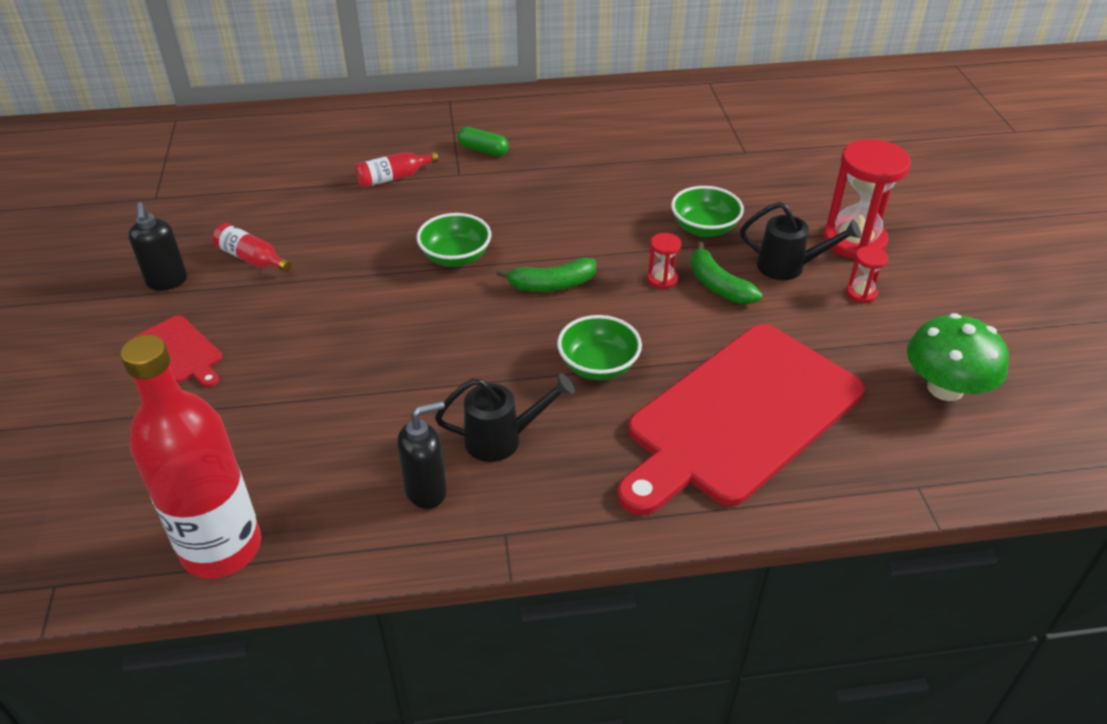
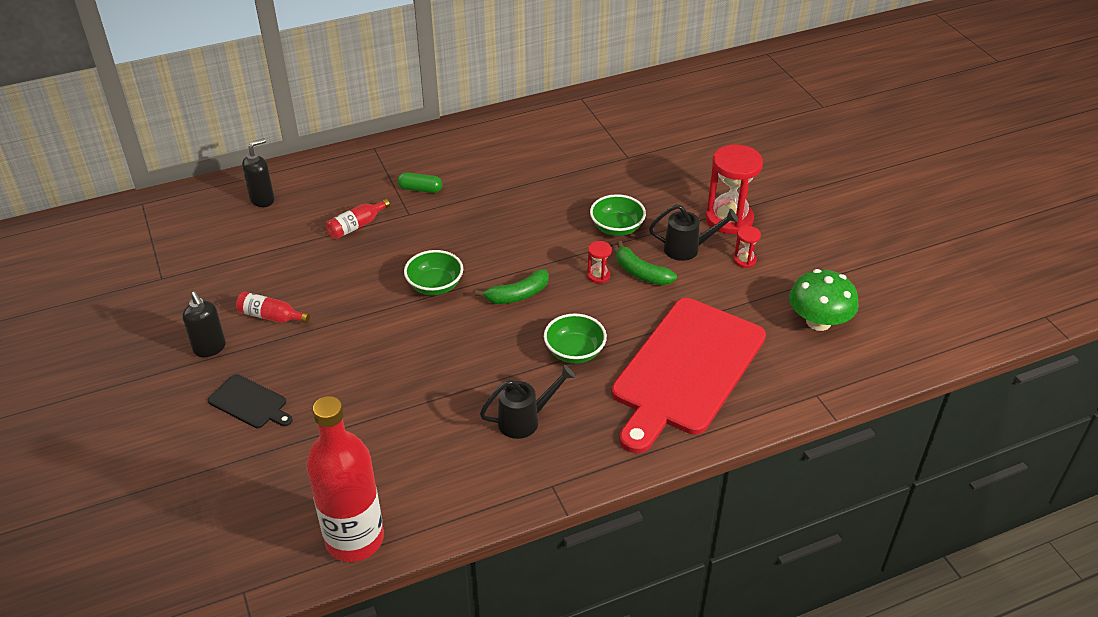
camera: 15 degrees left, 0 degrees up
(180, 351) = (250, 403): red cutting board -> black cutting board
(426, 491) = (485, 468): black soap dispenser -> black soap dispenser (263, 199)

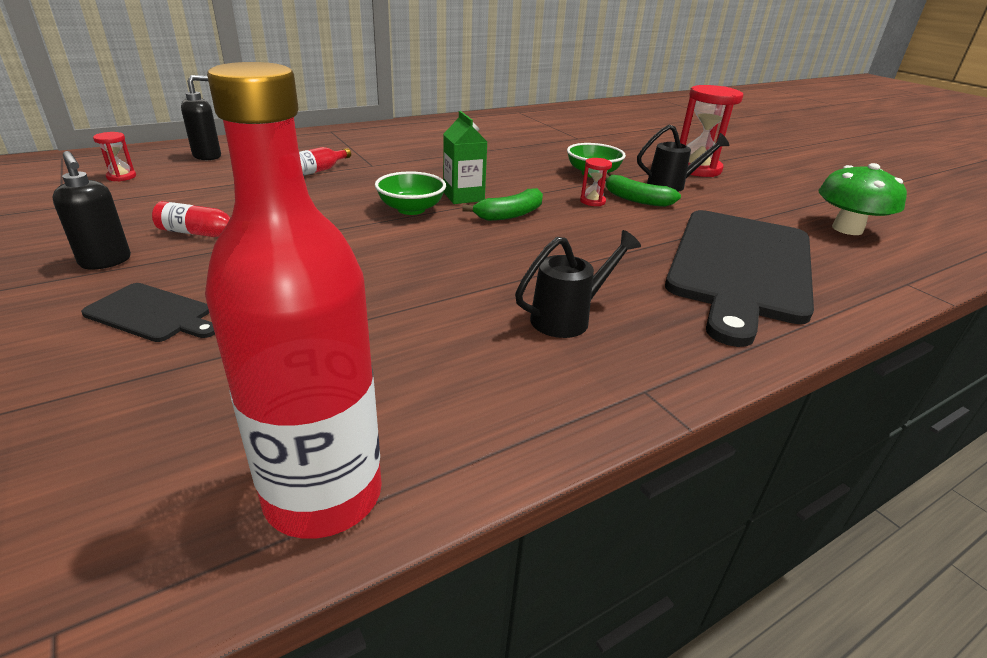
camera: 10 degrees left, 10 degrees down
(420, 189) = (381, 152): green capsule -> none
(483, 267) = (463, 196): none -> green carton
(574, 352) = (599, 255): green bowl -> none
(686, 370) = (740, 267): red cutting board -> black cutting board
(744, 260) = (733, 191): red hourglass -> red hourglass (121, 177)

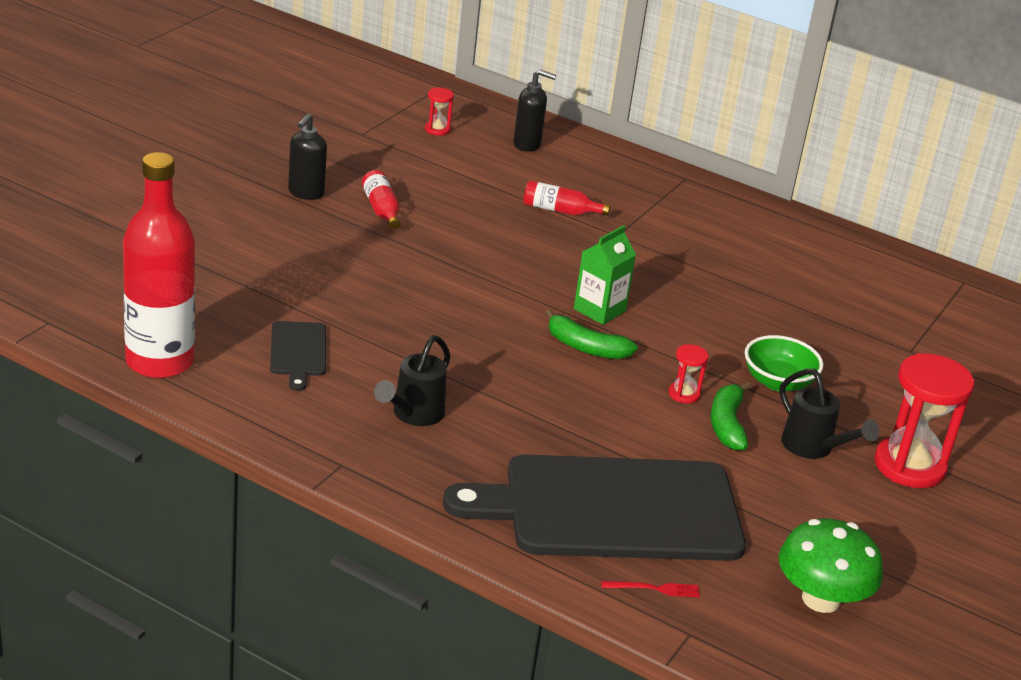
camera: 60 degrees right, 0 degrees up
(152, 313) = (263, 240): black cutting board -> black cutting board (298, 352)
(411, 209) = (534, 289): green bowl -> none
(568, 318) = (413, 415): black watering can -> black watering can turned 90 degrees clockwise
(850, 280) = (654, 589): none -> red fork

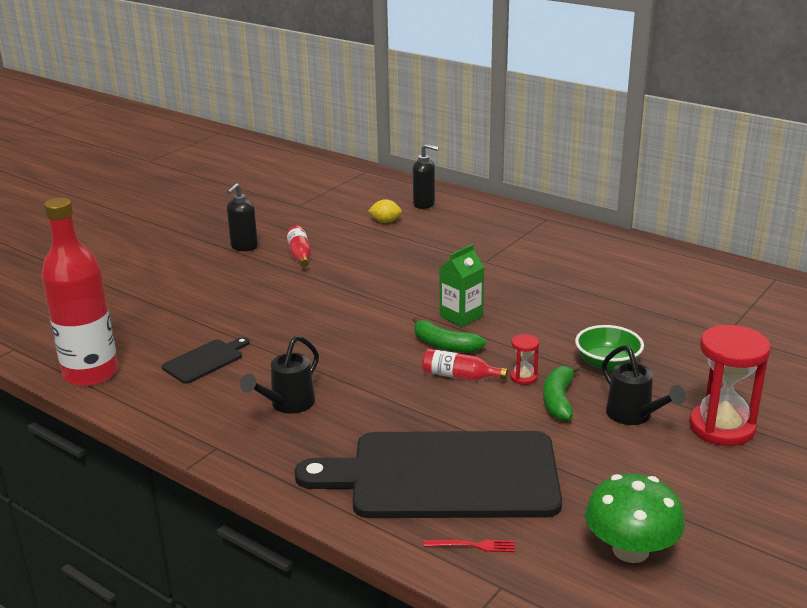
camera: 10 degrees right, 5 degrees down
(298, 352) = (205, 360): black cutting board -> black cutting board turned 135 degrees counterclockwise
(437, 129) = (356, 199): red hourglass -> none
(482, 167) = (385, 221): none -> yellow lemon
(559, 210) = (441, 247): red bottle -> red bottle (459, 376)

